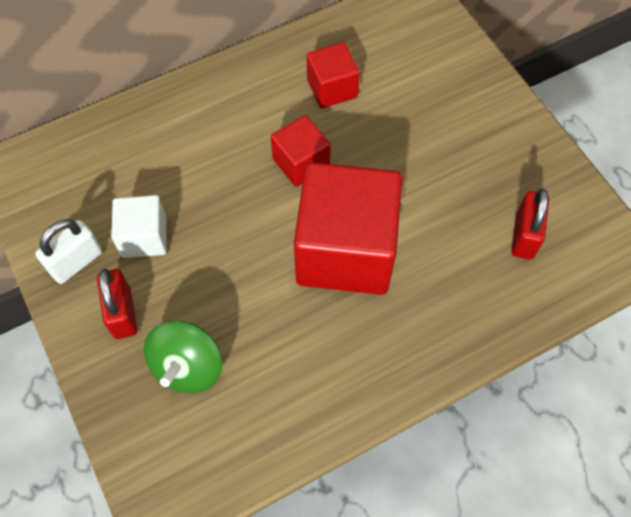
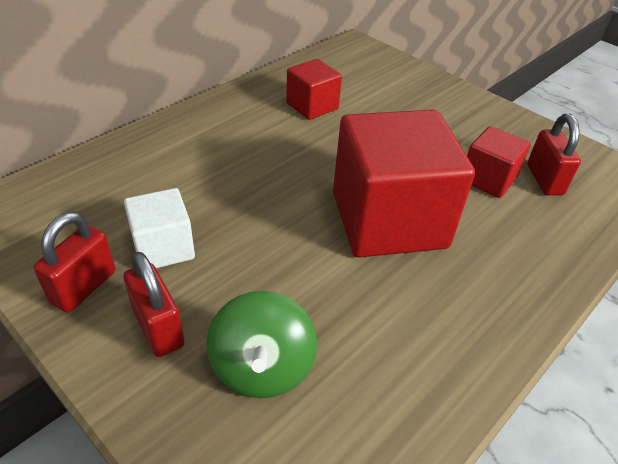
camera: 20 degrees left, 20 degrees down
(76, 262) = (83, 287): white padlock -> red padlock
(301, 163) = (309, 160): red cube -> red cube (488, 179)

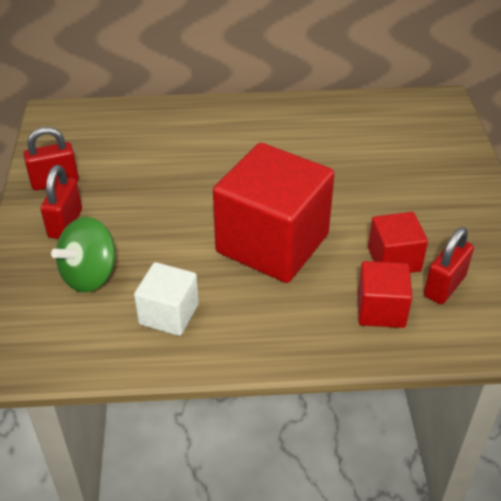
camera: 45 degrees right, 0 degrees up
(163, 248) = (116, 183): white cube -> white cube (169, 314)
(312, 106) = (329, 137): red cube -> red cube (381, 310)

